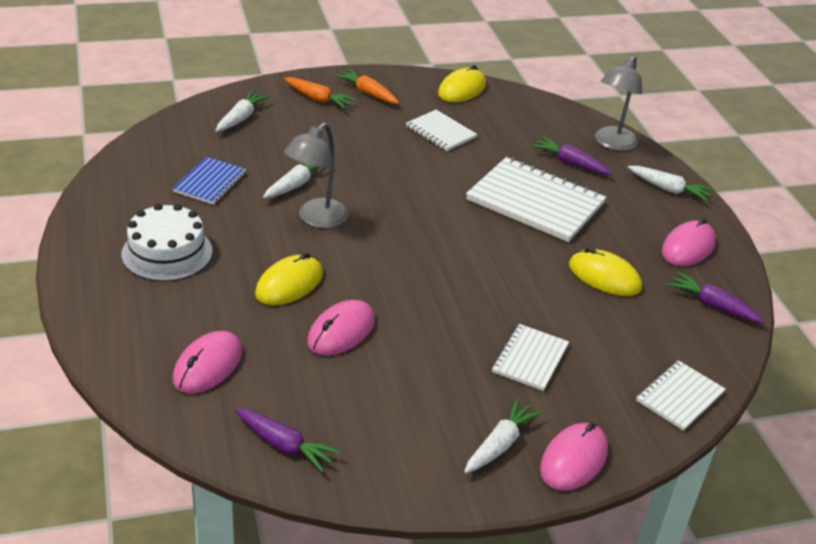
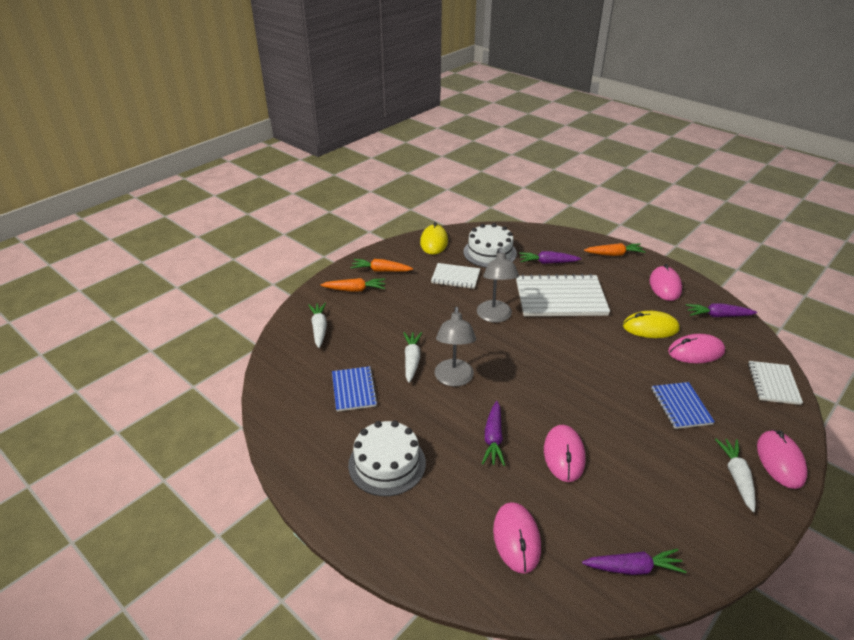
camera: 30 degrees left, 0 degrees up
(289, 284) = (493, 439): yellow mouse -> purple carrot
(513, 125) = (489, 252): none -> white cake
(530, 359) = (681, 406): white notebook -> blue notebook
(612, 144) = (554, 239): grey lamp -> grey lamp (495, 317)
(627, 323) = (696, 352): none -> pink mouse
(669, 189) = (614, 254): white carrot -> orange carrot

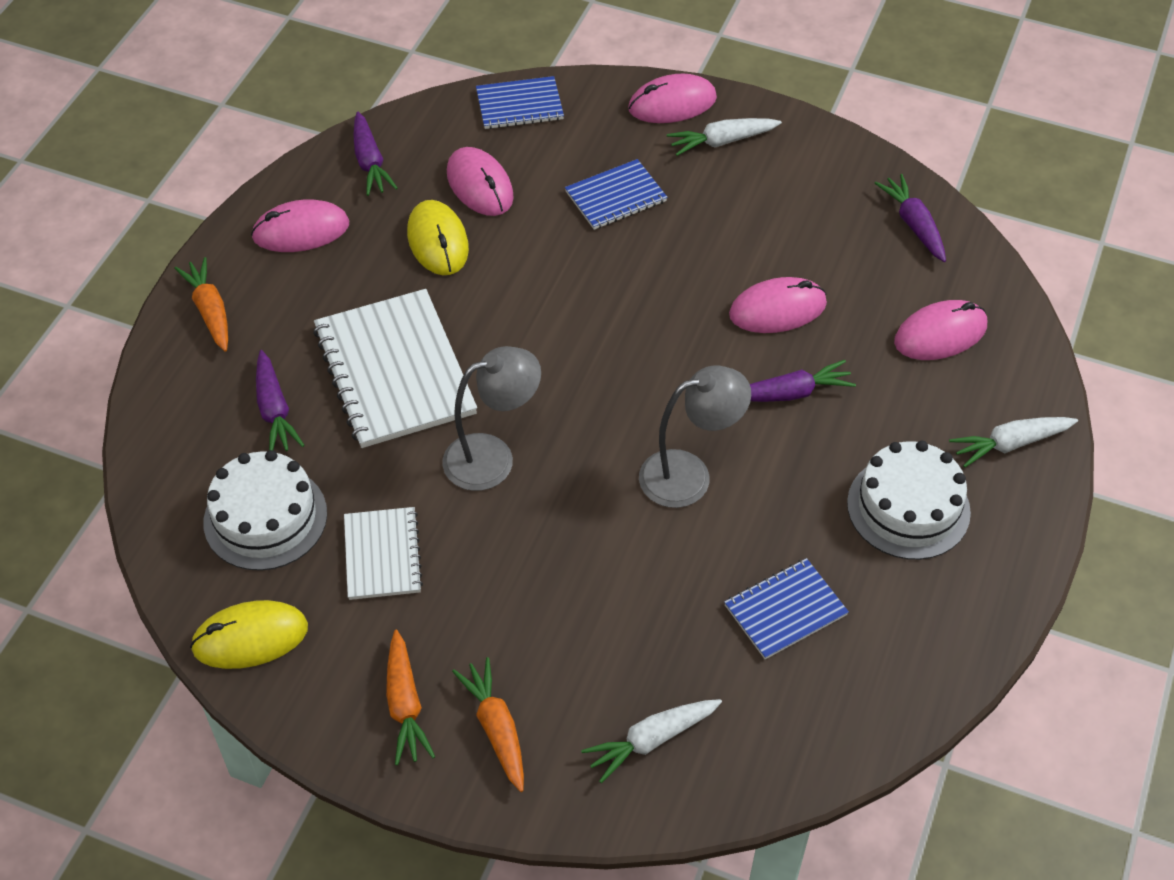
camera: 110 degrees left, 15 degrees up
(412, 360) = (670, 549): white carrot -> white carrot (1010, 444)
(773, 384) = (519, 105): white notebook -> blue notebook

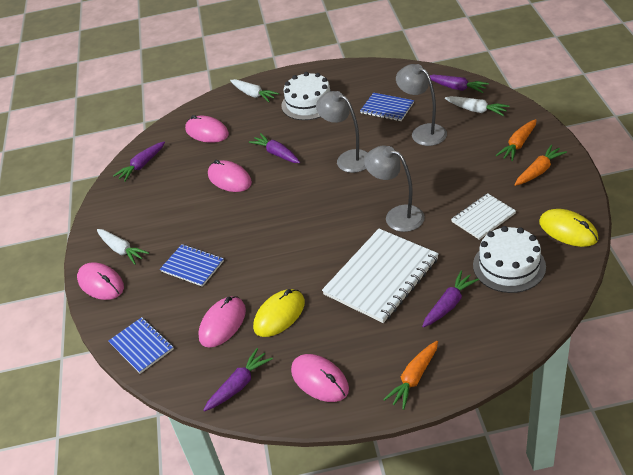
camera: 115 degrees left, 10 degrees down
(663, 617) = (423, 132): none -> grey lamp
(750, 761) = (457, 88): none -> purple carrot

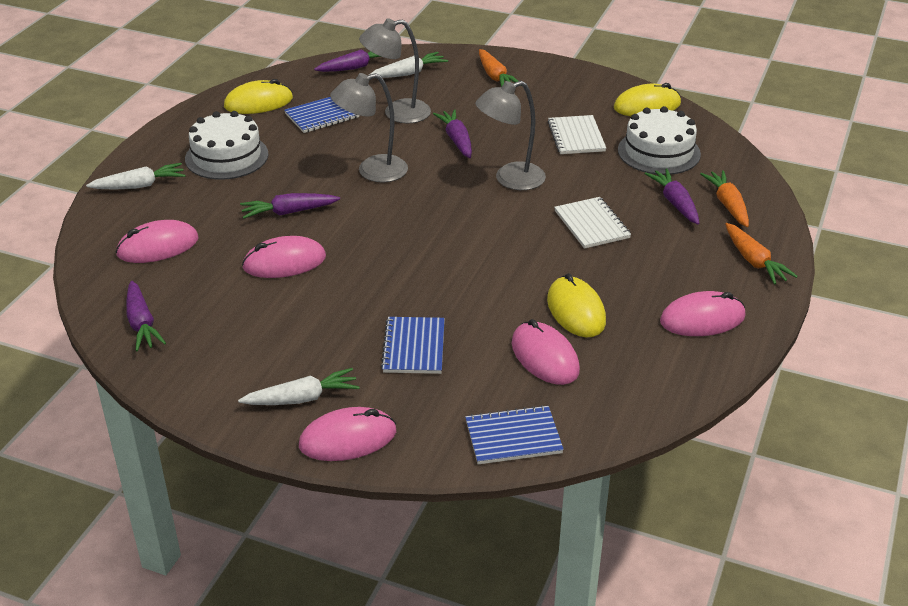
camera: 65 degrees left, 5 degrees down
(192, 266) = (414, 347): blue notebook -> blue notebook turned 60 degrees counterclockwise
(239, 385) = (657, 378): purple carrot -> purple carrot (457, 140)
(375, 80) = (258, 102): none -> yellow mouse
(381, 277) = (591, 224): white notebook -> white notebook, size x0.55
(539, 171) = (548, 84): orange carrot -> orange carrot (727, 204)

